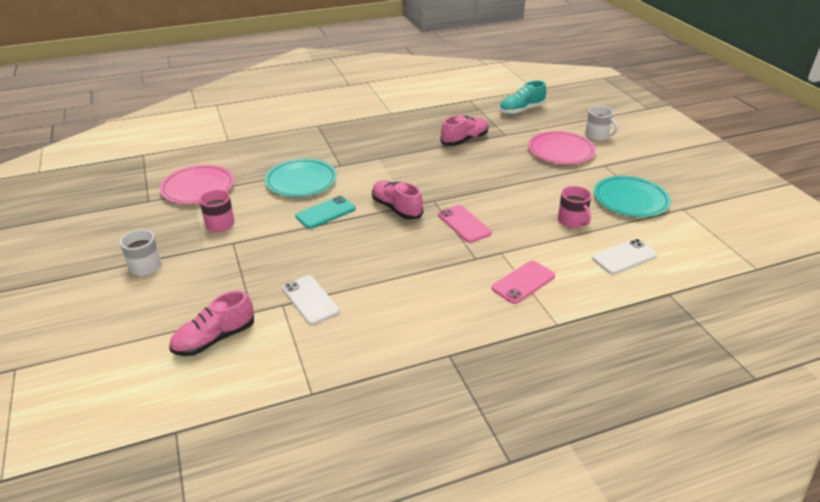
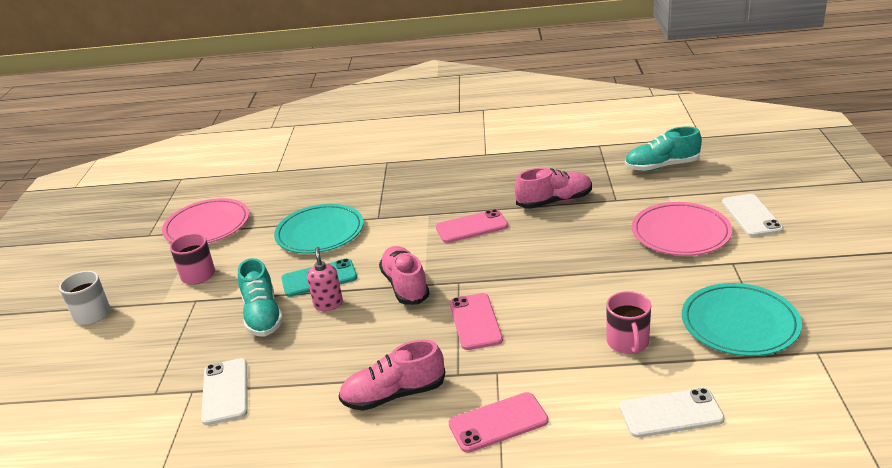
camera: 25 degrees right, 5 degrees down
(214, 339) = (96, 419): pink shoe -> pink shoe (394, 395)
(299, 244) = (263, 315): none -> turquoise shoe
(346, 229) = (328, 304): none -> pink soap dispenser
(417, 163) = (471, 227): none -> pink phone
(597, 135) = (751, 216): white mug -> white phone

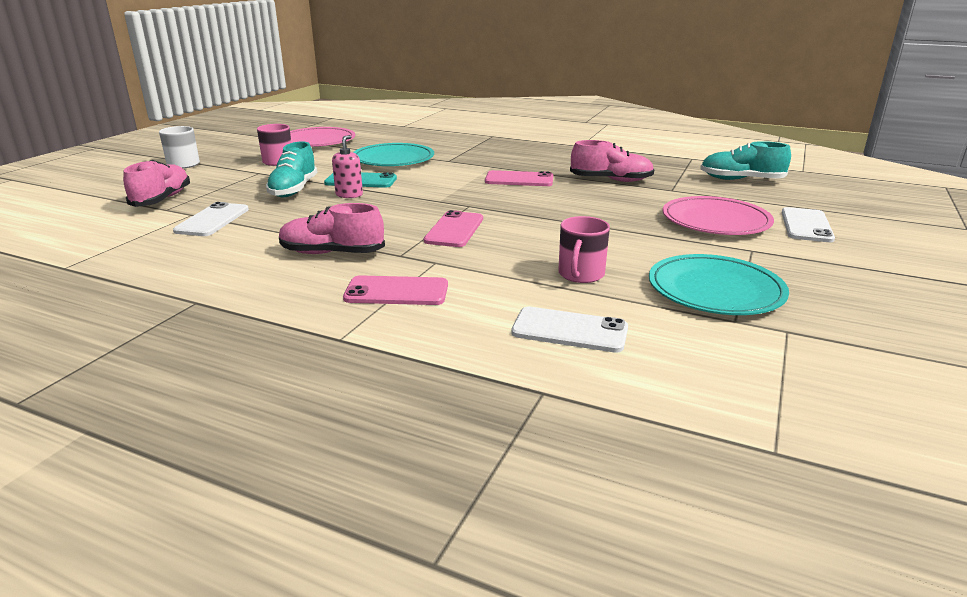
camera: 20 degrees right, 5 degrees down
(405, 286) = (422, 198): pink shoe -> pink shoe (162, 199)

